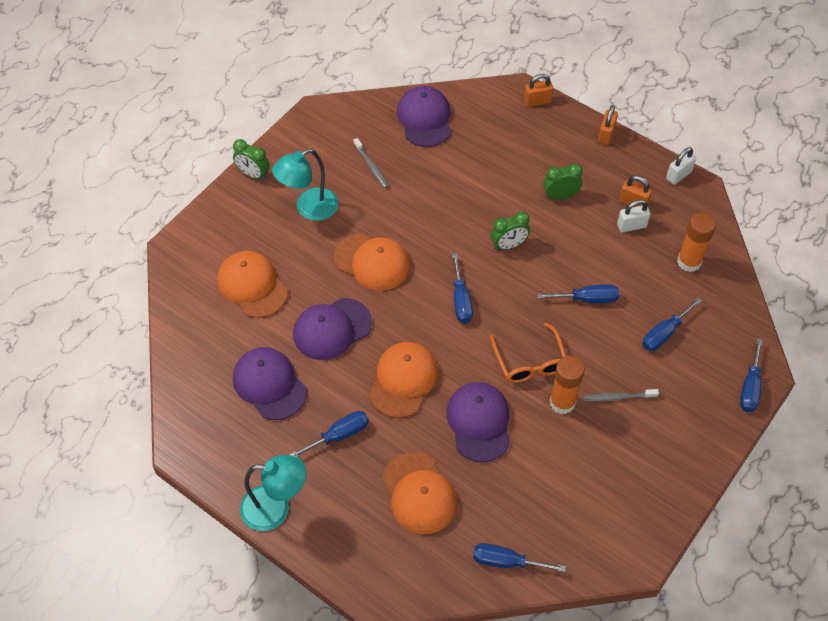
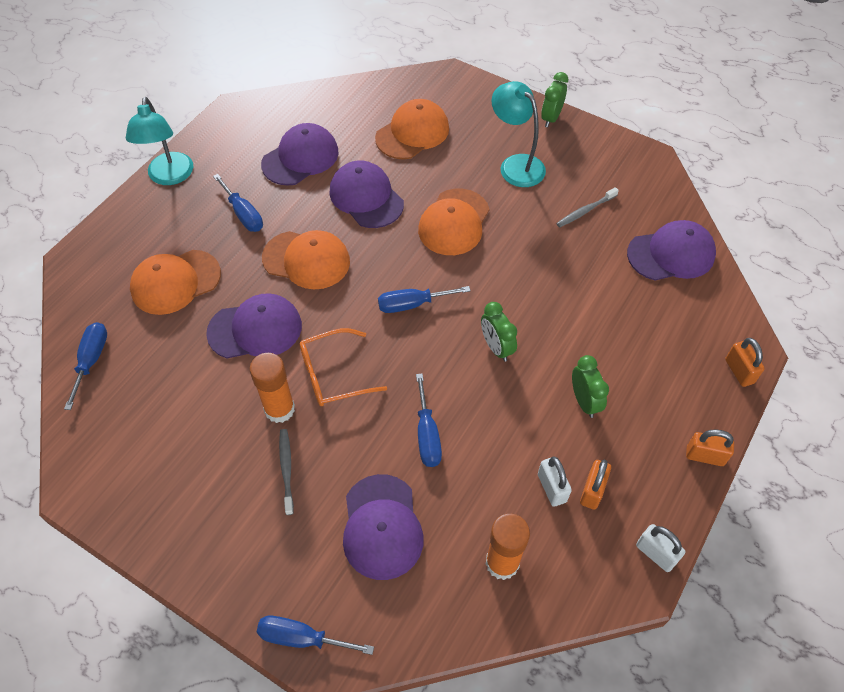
camera: 85 degrees right, 0 degrees up
(664, 333) = (382, 527): blue screwdriver -> purple cap

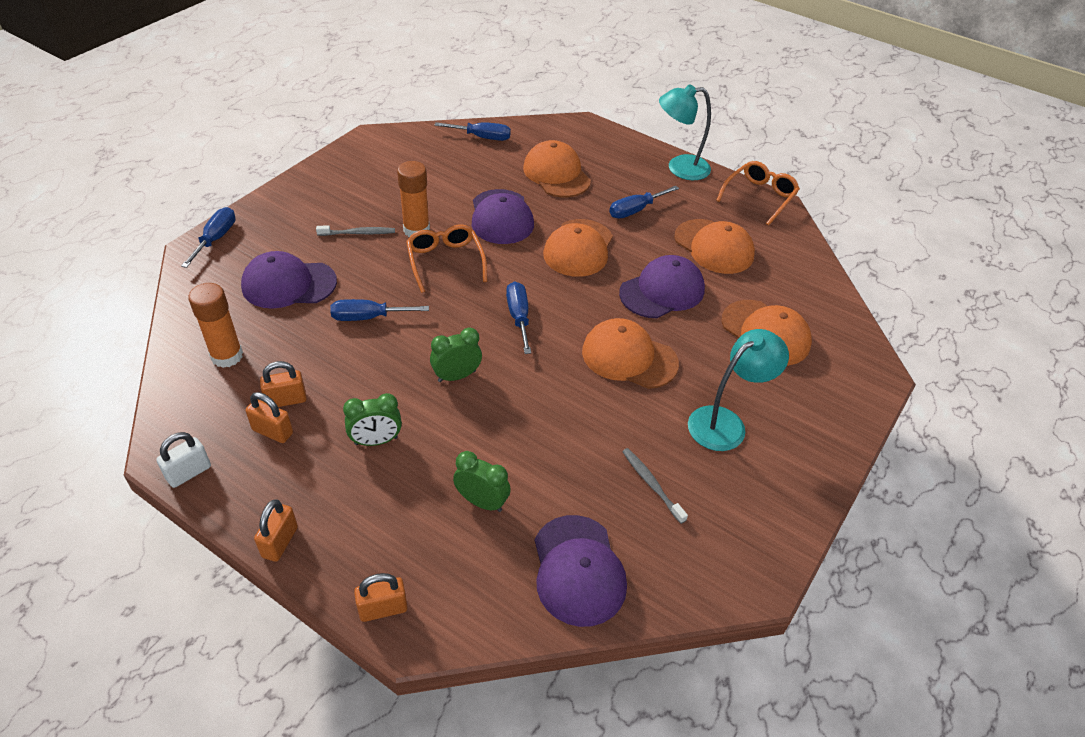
camera: 90 degrees right, 10 degrees down
(223, 120) = (759, 197): none -> orange glasses
(300, 158) = (714, 247): purple cap -> orange cap
(551, 118) = (819, 471): green clock -> green clock (482, 502)
(551, 488) = (286, 400): white padlock -> orange padlock

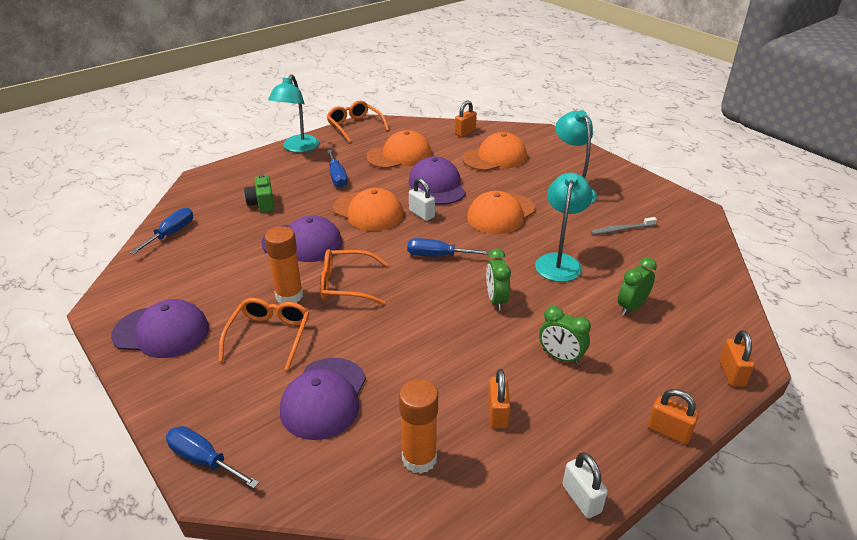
camera: 70 degrees left, 10 degrees down
(273, 432) = (537, 427): orange padlock -> orange padlock (465, 132)
(358, 233) = (269, 336): grey toothbrush -> orange glasses
(368, 317) = (402, 344): blue screwdriver -> none
(376, 441) = (560, 357): green clock -> green clock turned 120 degrees clockwise
(550, 424) = (559, 261): none -> turquoise lamp
(556, 174) = (262, 204): orange cap -> green camera
(578, 570) = (692, 273): purple cap -> purple cap (161, 332)
(594, 289) = (421, 214): none -> white padlock

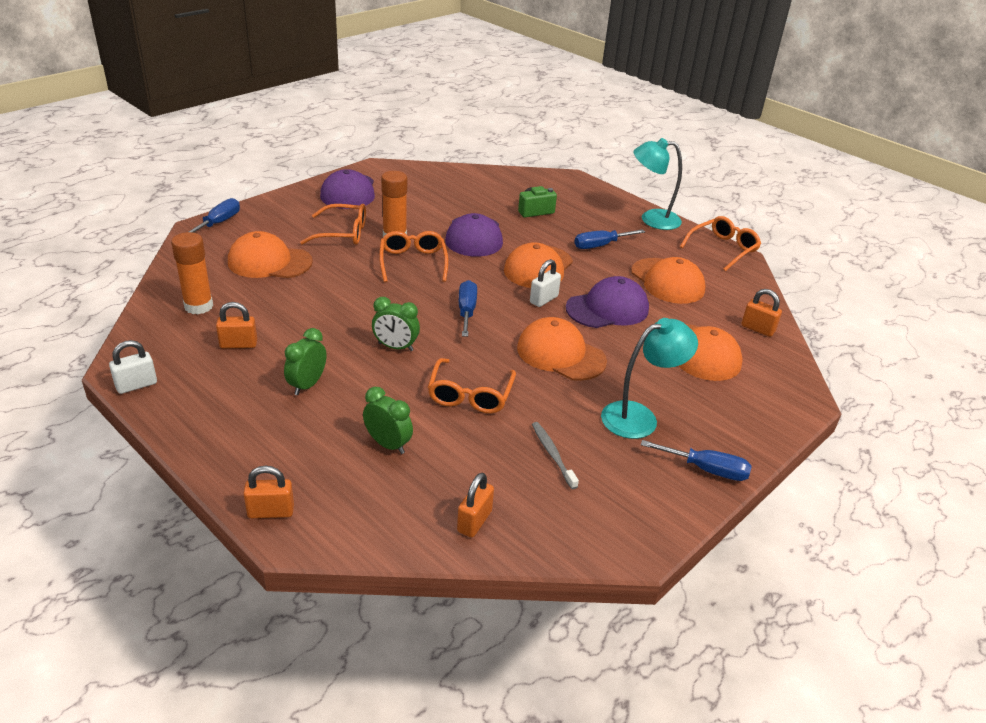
camera: 80 degrees right, 0 degrees up
(171, 234) = (475, 177): blue screwdriver -> blue screwdriver (706, 469)
(324, 398) = (269, 262): purple cap -> orange cap
(496, 300) = (395, 347): green clock -> green clock turned 150 degrees counterclockwise
(559, 261) = (470, 394): turquoise lamp -> orange glasses
(668, 431) = (197, 447): orange padlock -> orange padlock (474, 521)

